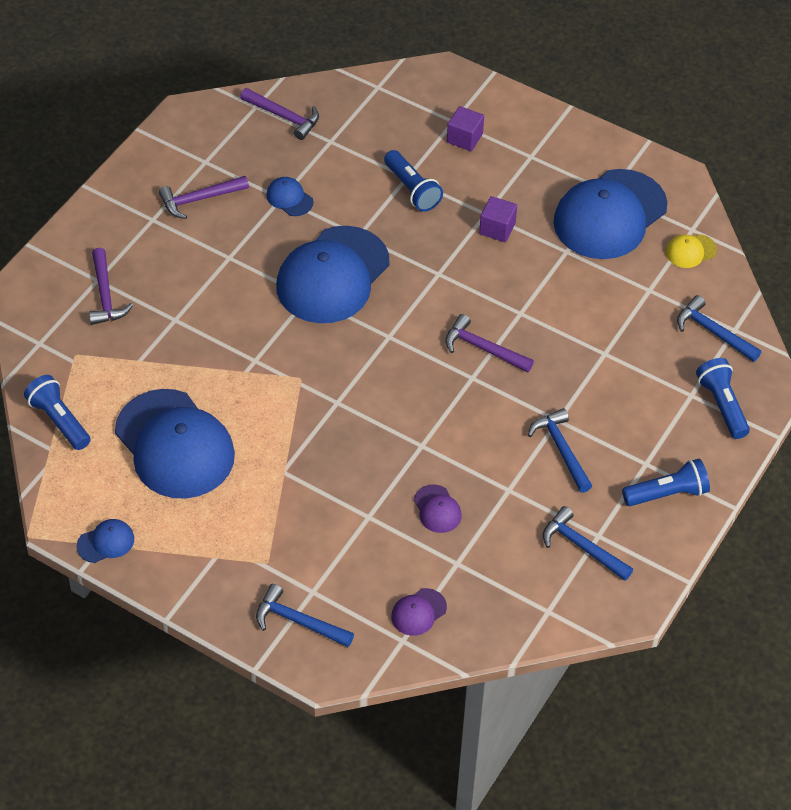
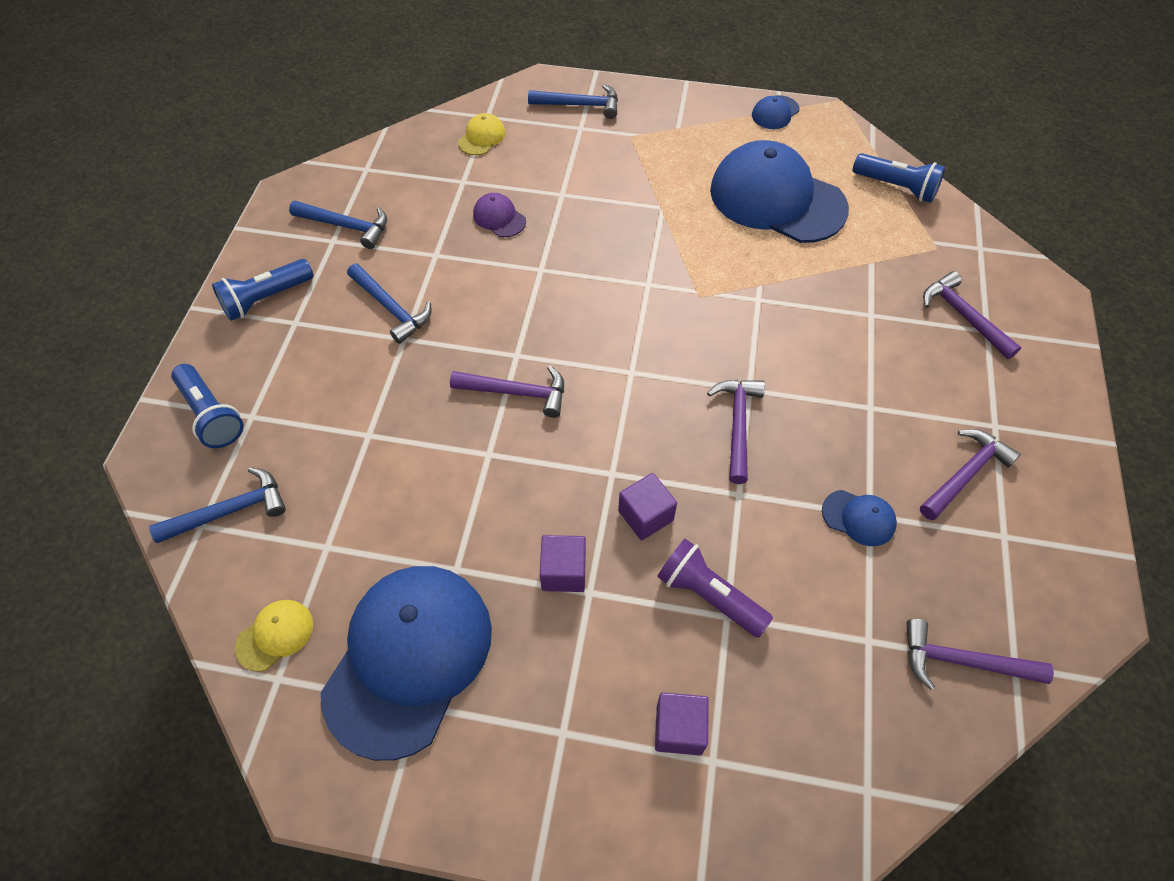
camera: 160 degrees right, 5 degrees up
(332, 275) = (737, 425): blue cap -> purple hammer
(412, 190) = (708, 595): blue flashlight -> purple flashlight
(418, 612) = (482, 137): purple cap -> yellow cap
(428, 242) = (645, 516): none -> purple cube
(713, 332) = (229, 511): blue hammer -> blue hammer turned 45 degrees counterclockwise

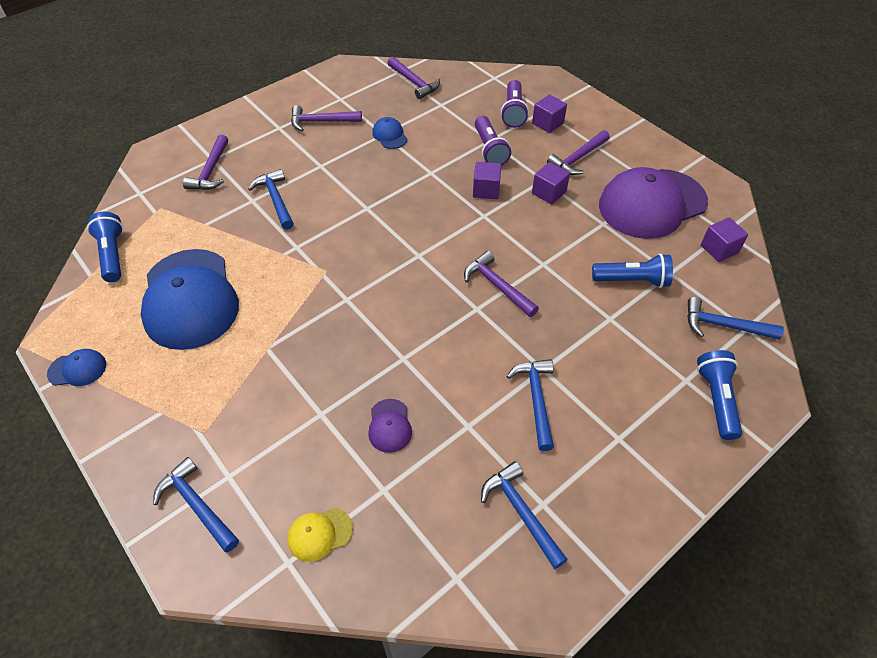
camera: 140 degrees left, 5 degrees down
(266, 299) = (633, 479): blue flashlight -> blue flashlight (632, 280)
(275, 635) = (719, 249): yellow cap -> purple cube
(409, 658) = (652, 204): blue cap -> purple cap
(737, 425) = (395, 197): purple hammer -> purple hammer (578, 158)
(752, 713) = (513, 112): none -> purple flashlight
(850, 331) = (276, 200): none -> blue hammer

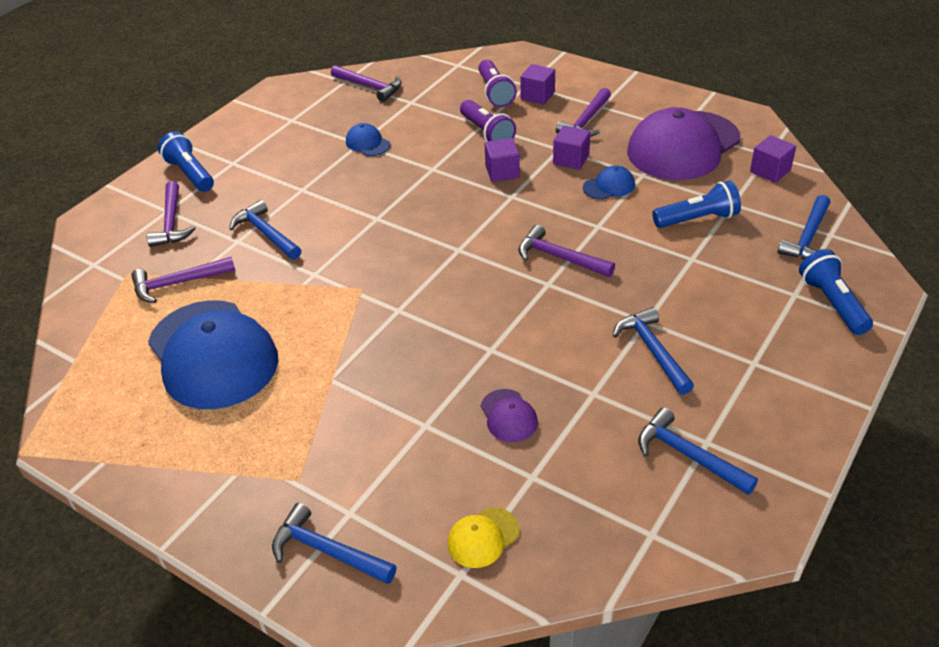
camera: 15 degrees left, 10 degrees down
(77, 369) = (109, 459): blue cap -> blue cap (609, 186)
(113, 254) = (92, 333): blue flashlight -> blue flashlight (190, 174)
(321, 122) = (281, 146): purple hammer -> purple hammer (178, 283)
(724, 326) = (808, 237): blue hammer -> blue hammer turned 60 degrees counterclockwise

